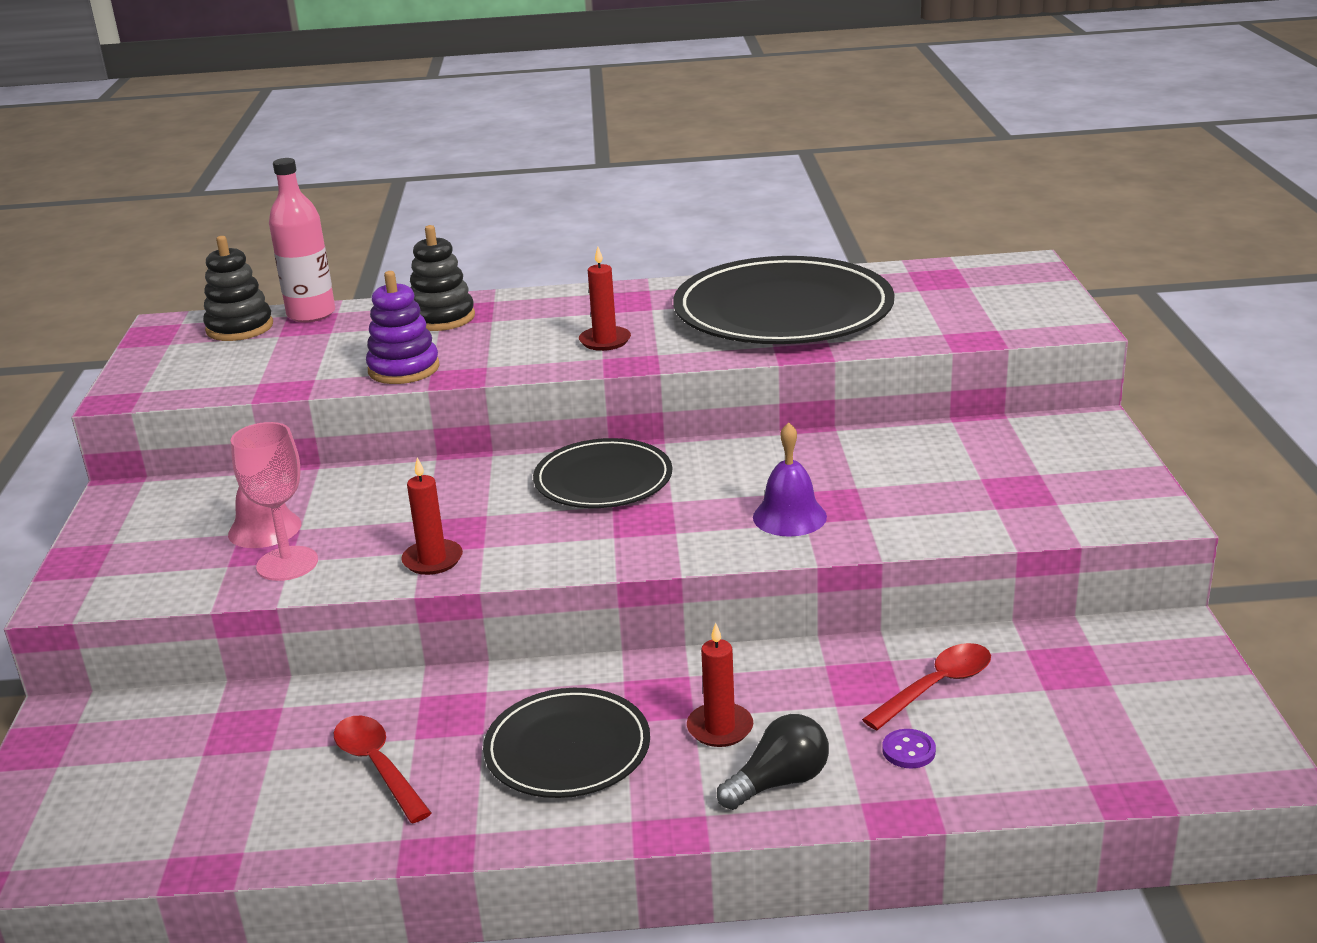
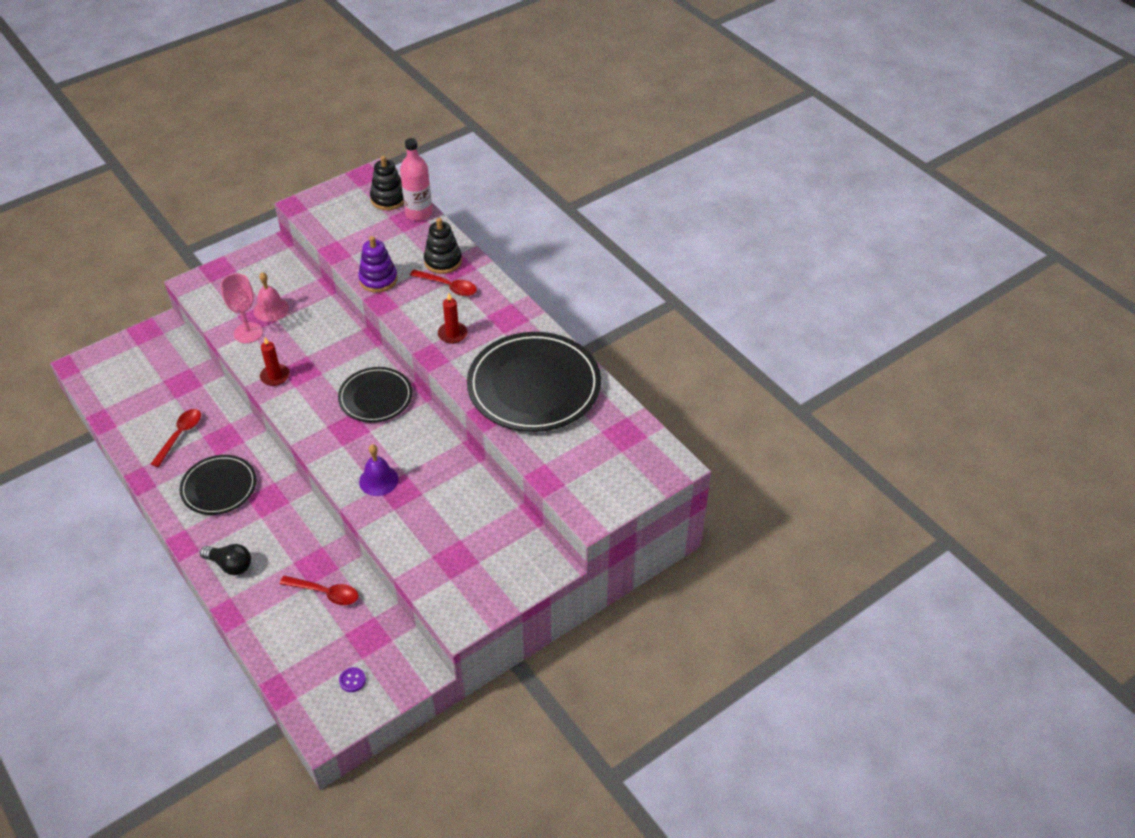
camera: 55 degrees right, 20 degrees up
(500, 325) = (448, 286): none -> red spoon
(720, 728) = (257, 530): red candle -> none
(908, 751) = (272, 600): purple button -> purple button (352, 680)

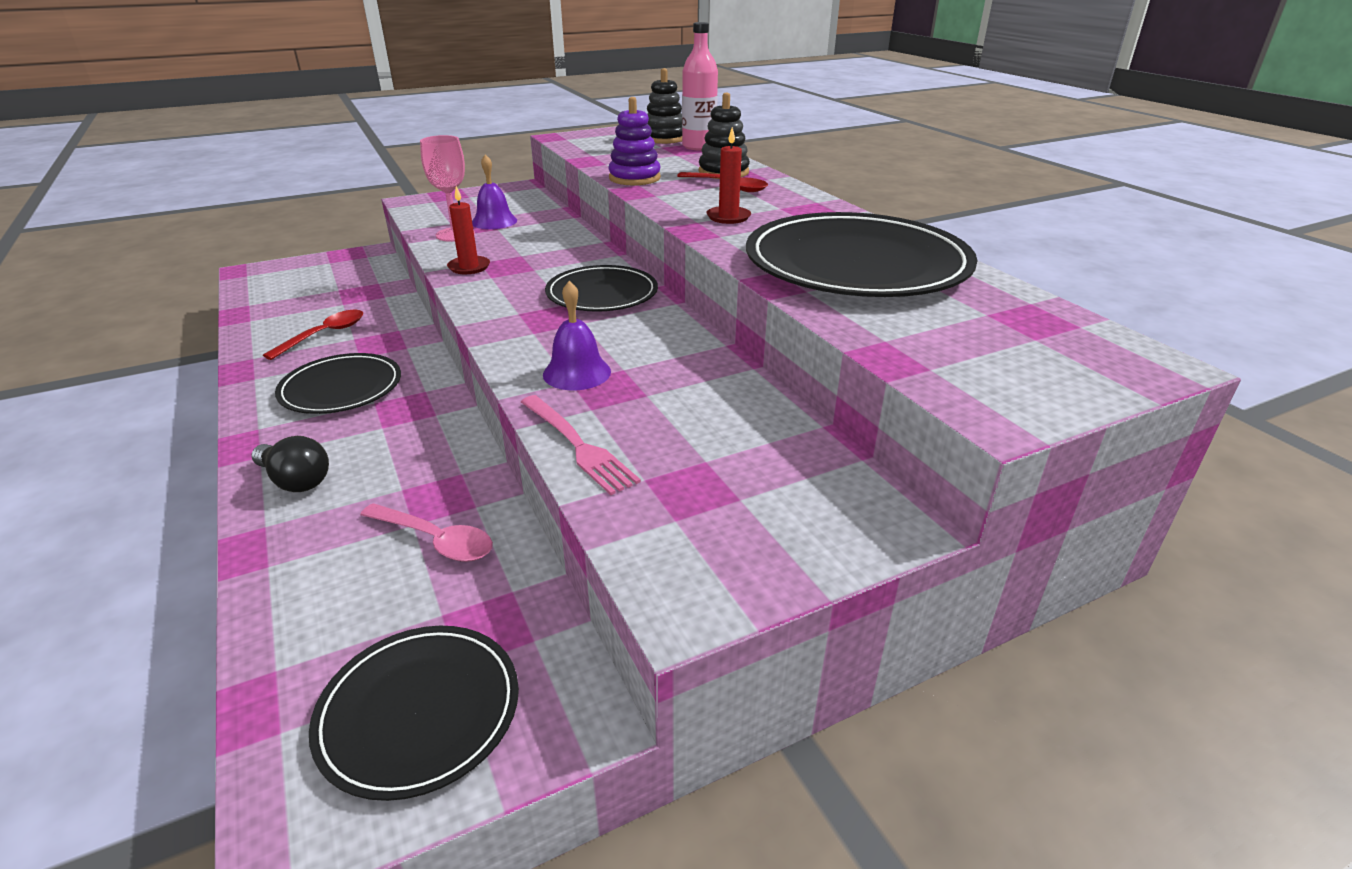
camera: 10 degrees right, 15 degrees down
(271, 309) = (494, 221): pink bell -> purple bell
(325, 593) = (435, 540): red spoon -> pink spoon
(352, 680) = (419, 712): purple button -> black plate
(393, 538) = (578, 446): none -> pink fork

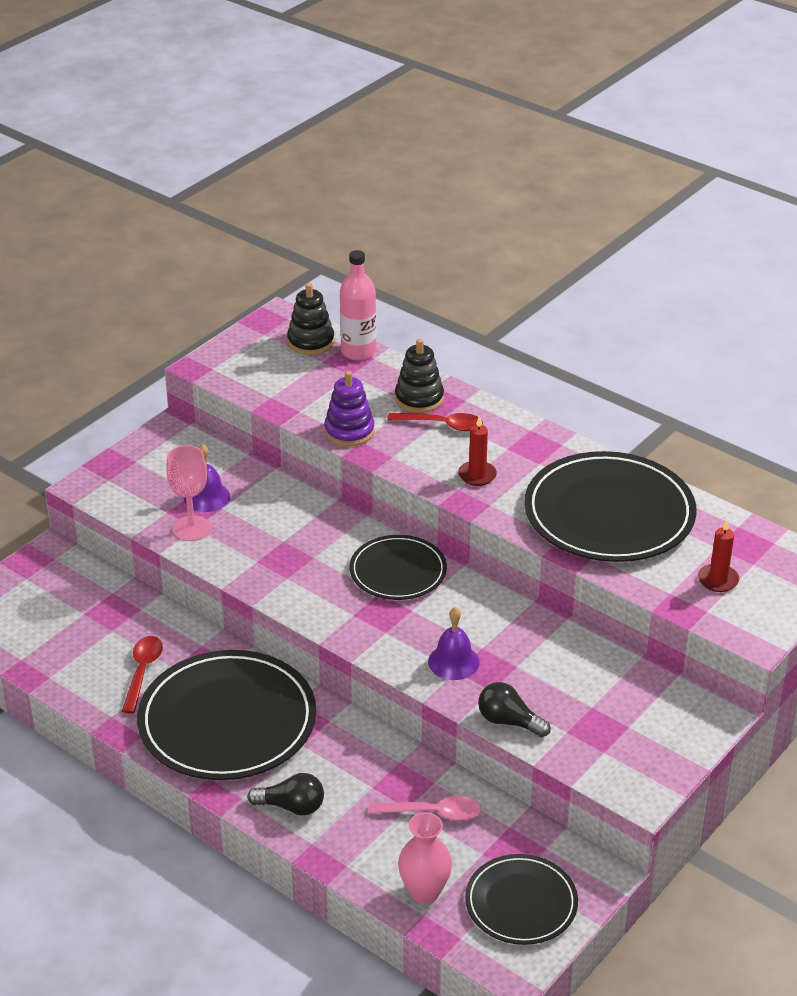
camera: 25 degrees left, 5 degrees up
(313, 638) = (424, 892): none -> pink vase
(341, 388) = (227, 721): black plate -> black plate, size x1.75
(469, 267) = (255, 571): red candle -> red candle (718, 580)
(578, 446) = (508, 721): pink fork -> black light bulb

